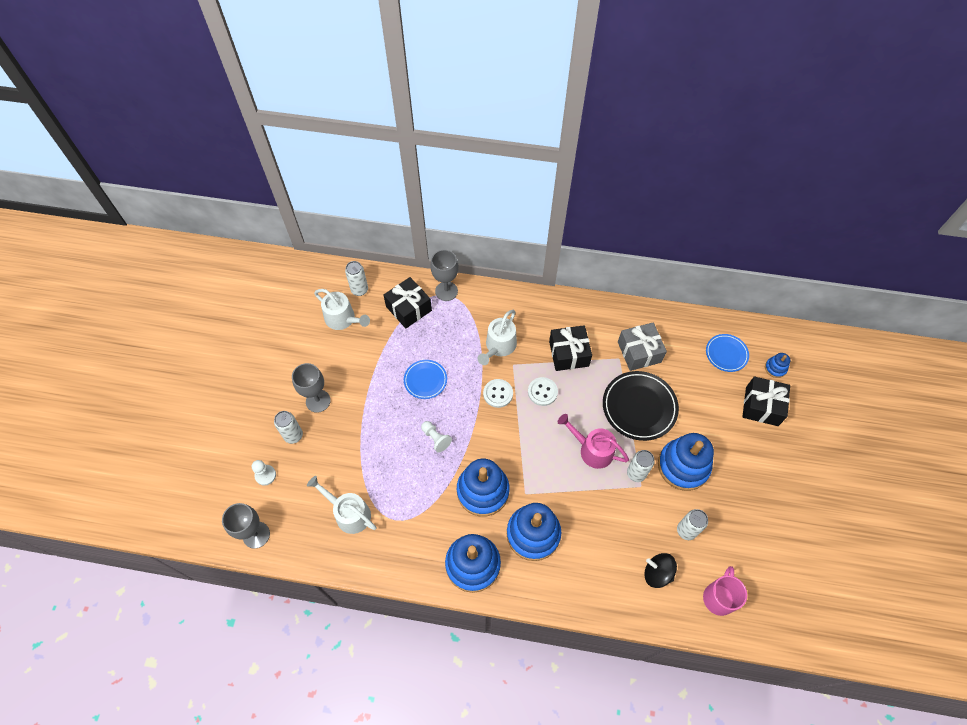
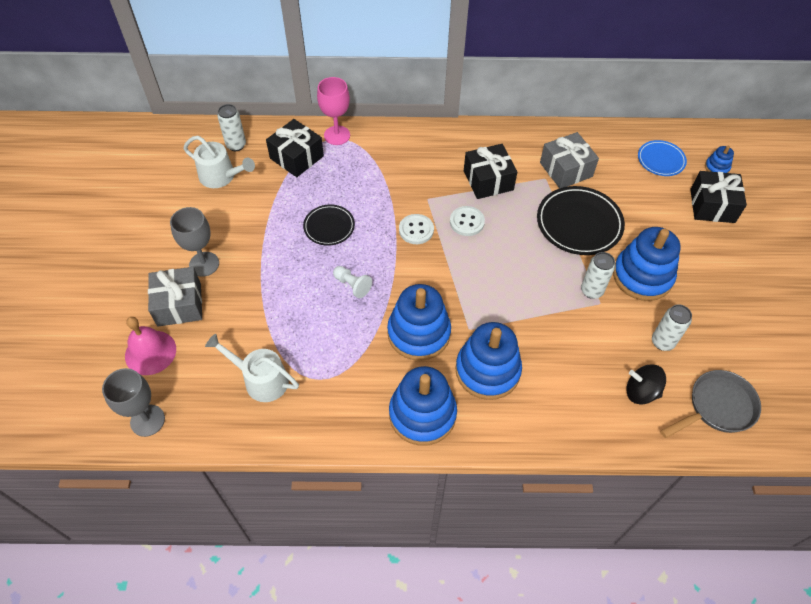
camera: 10 degrees left, 5 degrees down
(265, 475) = (150, 352): white pawn -> pink bell
(293, 435) = (179, 304): white can -> grey gift
(425, 380) = (329, 227): blue plate -> black plate
(446, 291) = (337, 135): grey goblet -> pink goblet
(499, 346) = (408, 182): white watering can -> none
(592, 450) = (536, 273): pink watering can -> none
(719, 597) = (717, 407): pink mug -> grey pan

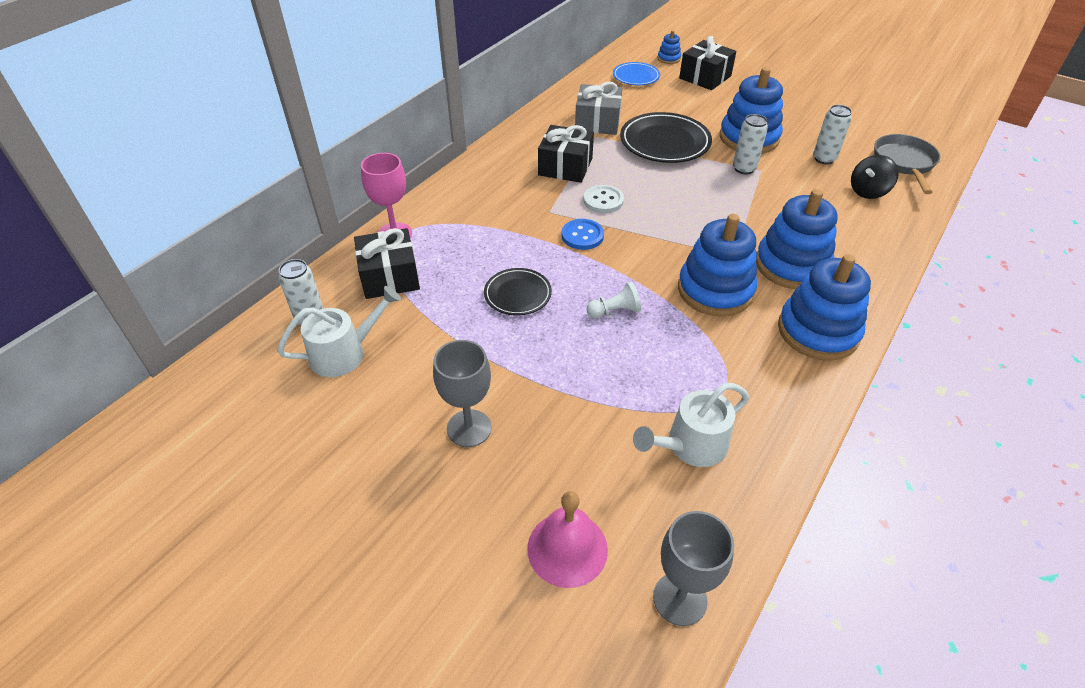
camera: 55 degrees left, 10 degrees down
(179, 304) = (513, 482): grey gift -> none
(416, 230) = (582, 236): white button -> blue button

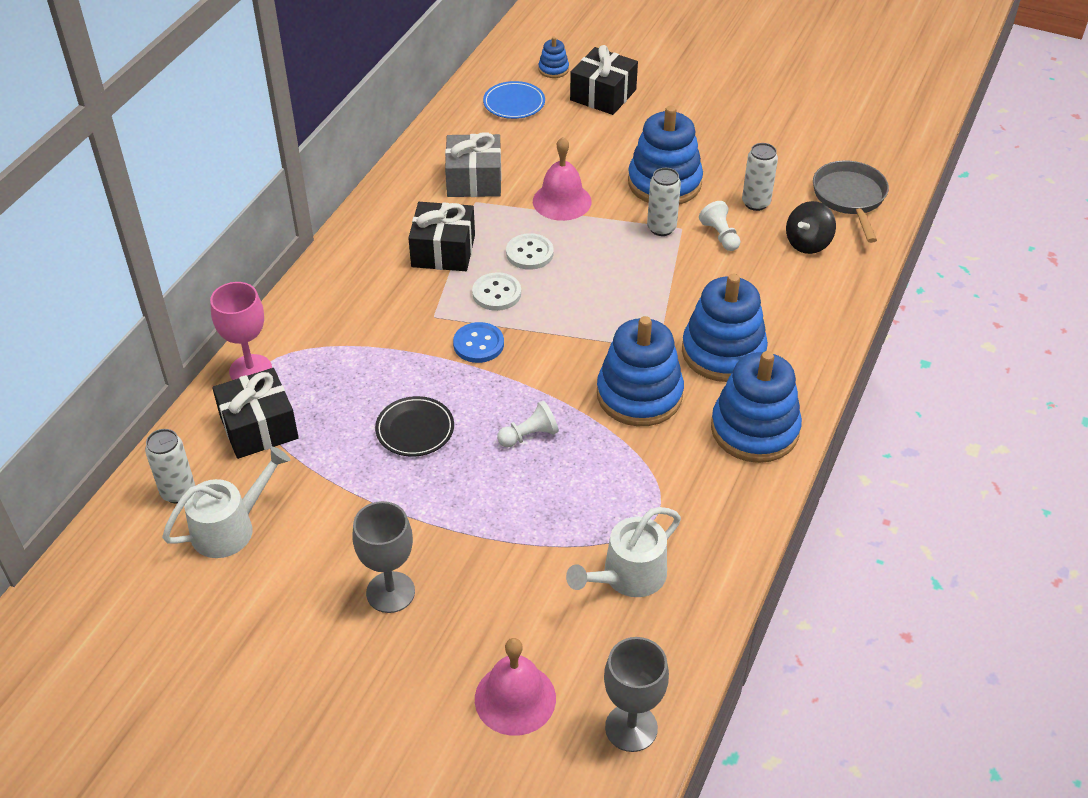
camera: 10 degrees left, 0 degrees up
(634, 175) = (529, 253): none -> white button
(664, 142) = (562, 201): black plate -> pink bell
(793, 179) = (720, 235): none -> white pawn

